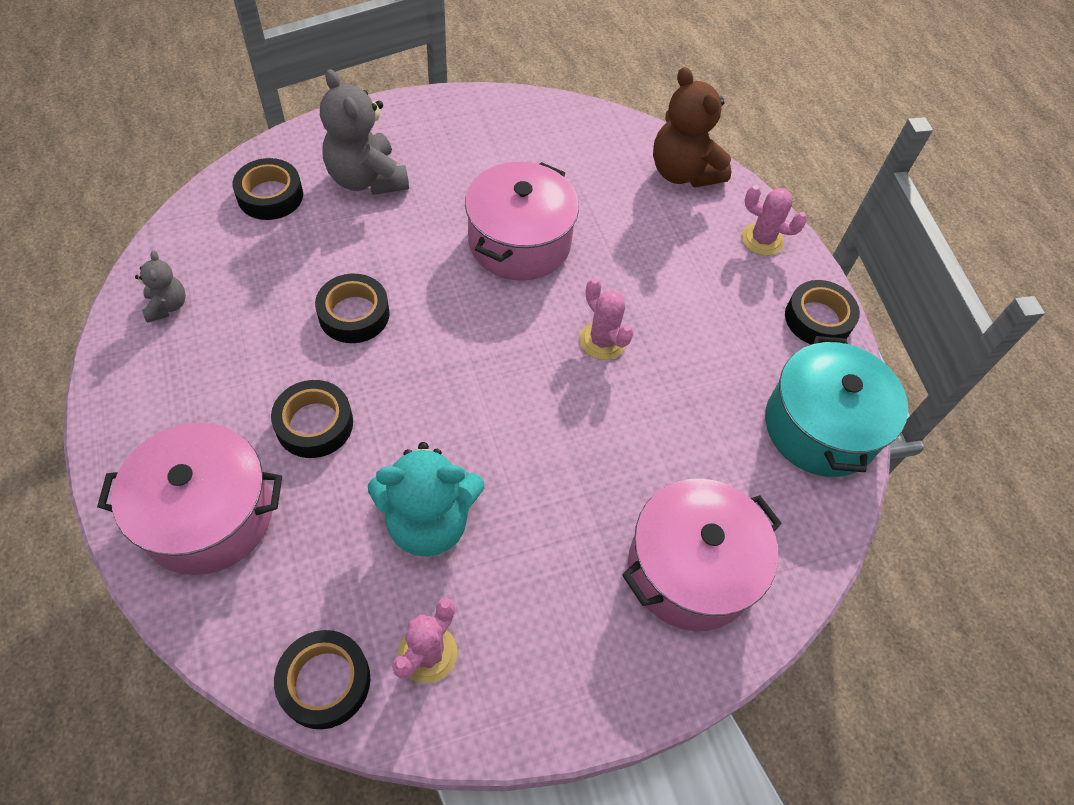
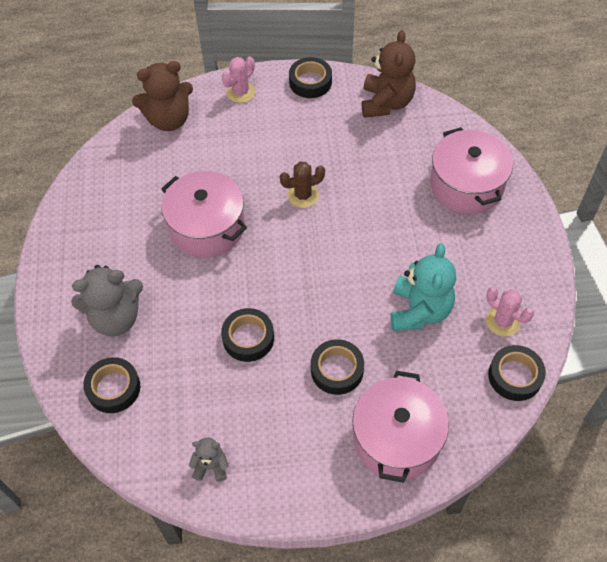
camera: 70 degrees left, 0 degrees up
(602, 341) = (303, 195): pink cactus -> brown cactus
(820, 427) = (386, 103): turquoise pot -> brown teddy bear

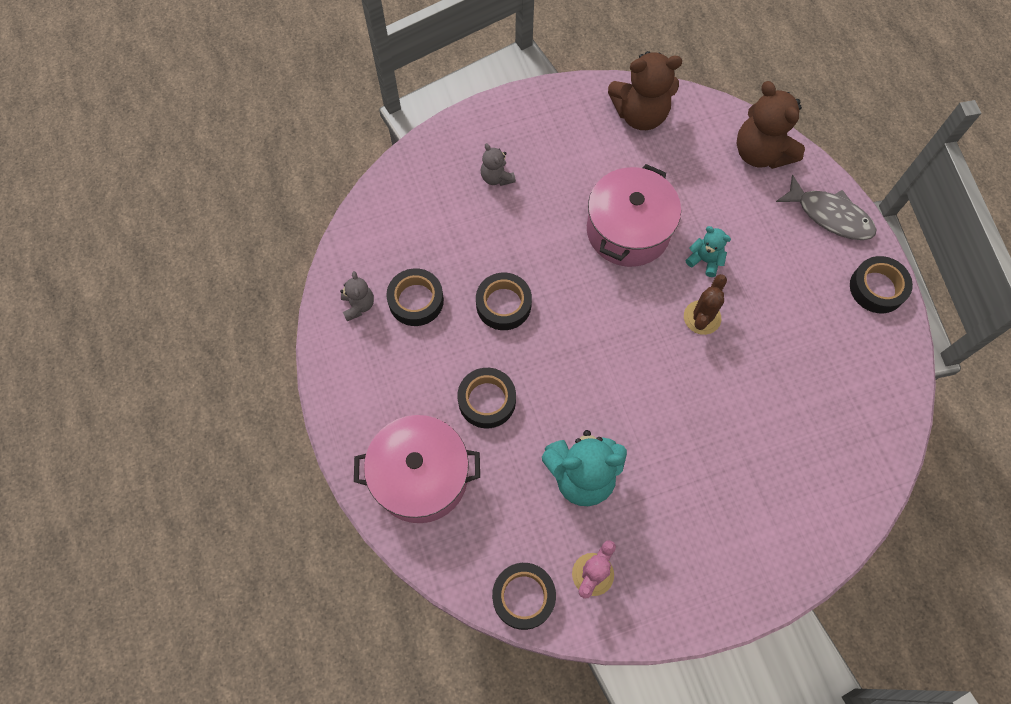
camera: 75 degrees right, 10 degrees up
(113, 388) = (421, 199): black tape -> black tape (416, 300)
(116, 318) = (496, 177): grey teddy bear -> grey teddy bear, size x0.51
(241, 92) = (830, 215): pink cactus -> grey fish
(253, 181) = (705, 260): none -> turquoise teddy bear
(303, 195) = (702, 317): brown cactus -> brown cactus turned 60 degrees clockwise
(386, 103) = (878, 384): brown teddy bear -> brown teddy bear (640, 114)
(466, 185) = (779, 504): pink pot -> none

